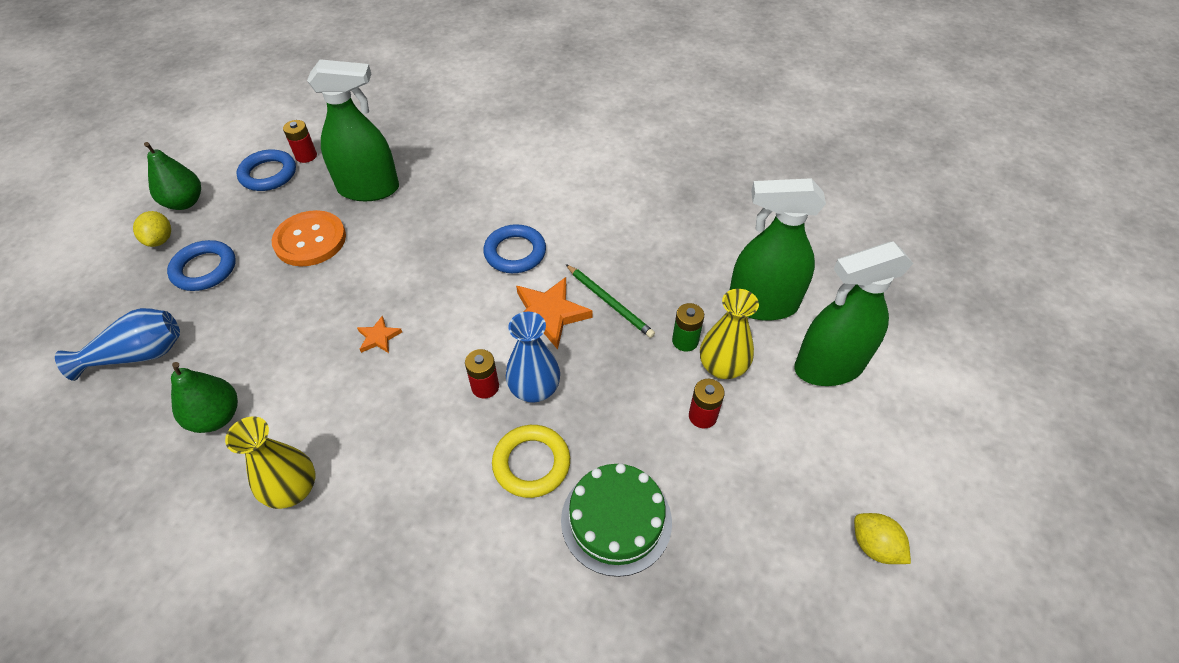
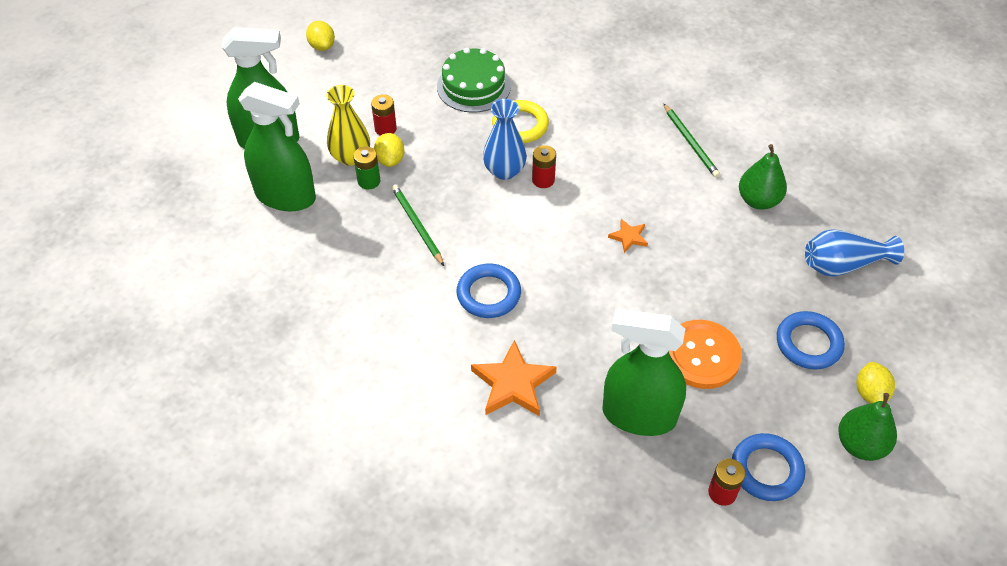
camera: 165 degrees left, 0 degrees up
(293, 489) = (690, 142): yellow vase -> green pencil
(548, 314) = (475, 226): orange star -> orange star (513, 383)
(675, 373) = (390, 160): none -> yellow lemon

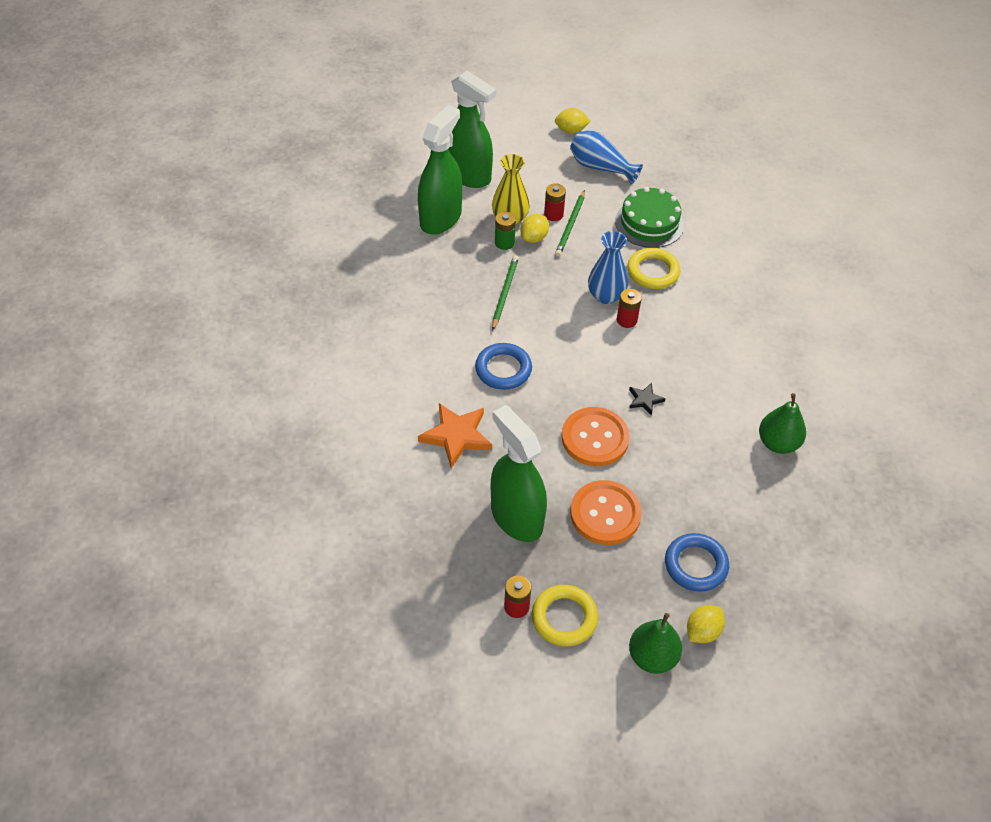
camera: 40 degrees right, 0 degrees up
(286, 196) = (440, 218): green spray bottle -> green spray bottle turned 120 degrees counterclockwise
(322, 46) = (571, 130): yellow lemon -> yellow lemon turned 75 degrees clockwise
(626, 298) = (595, 438): none -> orange button
(628, 237) = (645, 400): orange star -> black star
(690, 142) = (772, 367): green pencil -> green pencil (570, 225)
(766, 470) = (564, 618): blue ring -> yellow ring
(843, 265) = (792, 534): blue vase -> blue vase (600, 167)

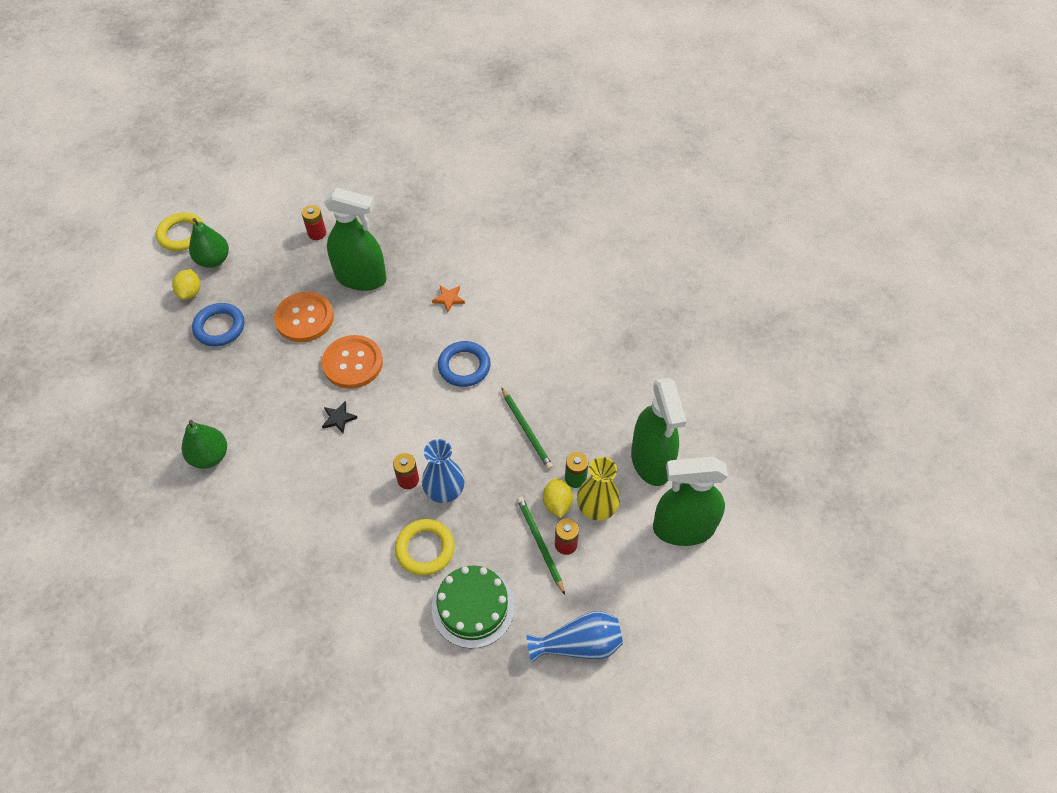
camera: 140 degrees right, 5 degrees up
(456, 436) = (449, 299): orange star -> orange star, size x0.52
(564, 618) = (283, 246): yellow ring -> yellow ring (182, 235)
(571, 130) = (655, 675): yellow lemon -> none

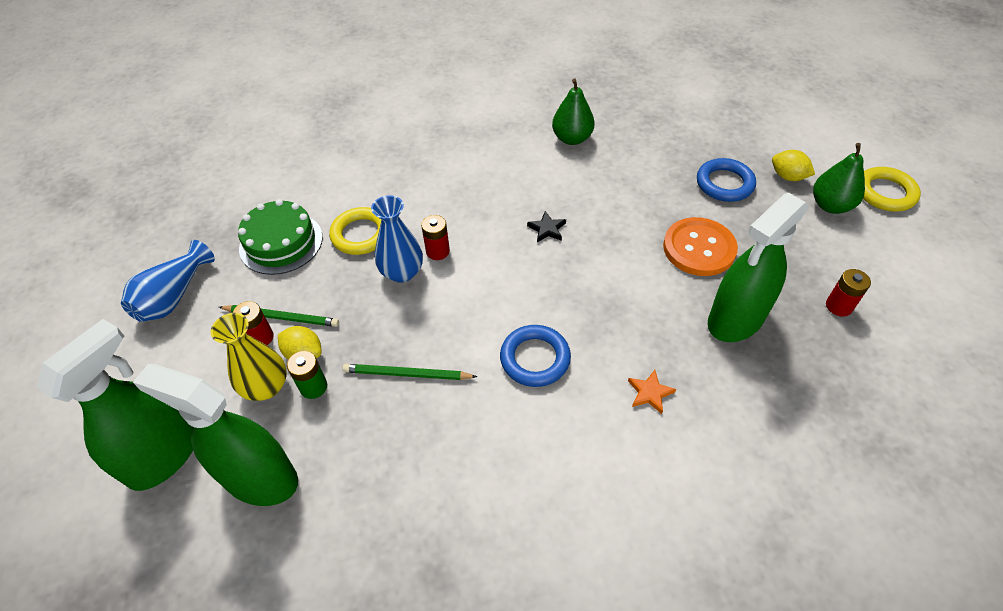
camera: 125 degrees right, 5 degrees down
(353, 363) = (609, 264): orange button -> none

